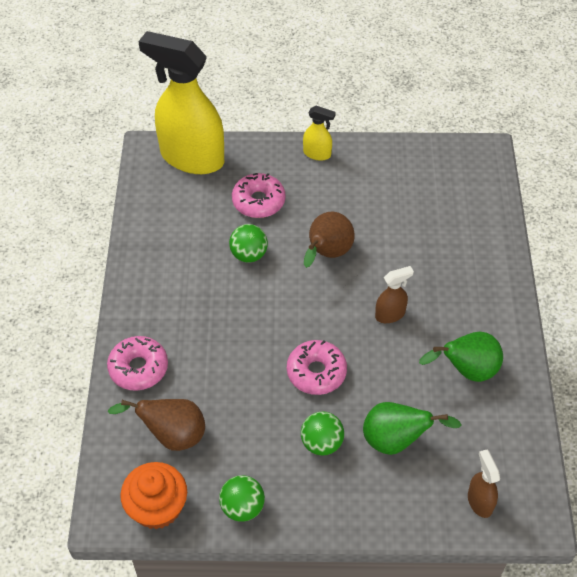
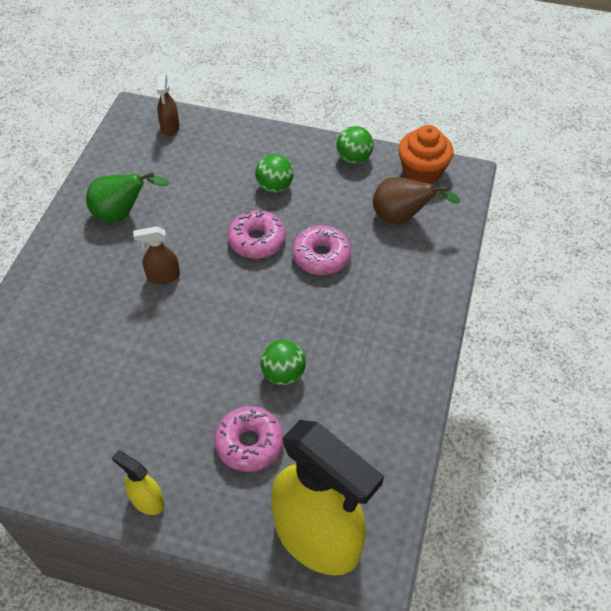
camera: 165 degrees left, 0 degrees up
(138, 368) = (425, 279): pink donut -> pink donut (321, 256)
(327, 254) = (196, 355): brown pear -> none
(396, 441) = (212, 176): green pear -> none

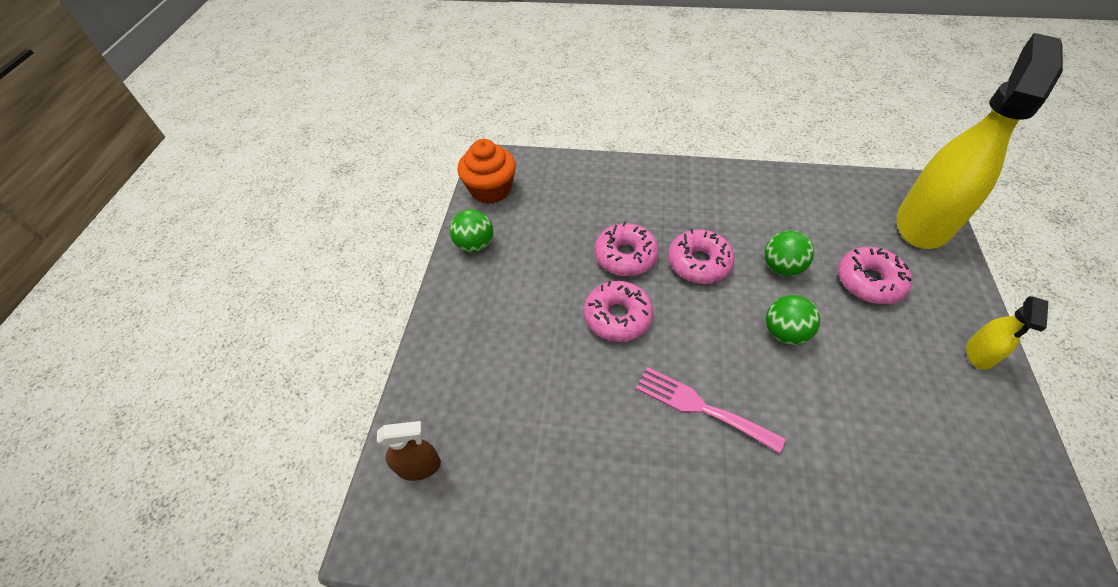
camera: 95 degrees left, 0 degrees up
(122, 214) = (607, 491): green pear -> none
(163, 276) = (700, 407): brown spray bottle -> pink fork
(274, 187) = (528, 313): green ball -> green ball (784, 332)
(302, 309) = (699, 263): none -> pink donut
(402, 217) = (558, 199): brown pear -> none

